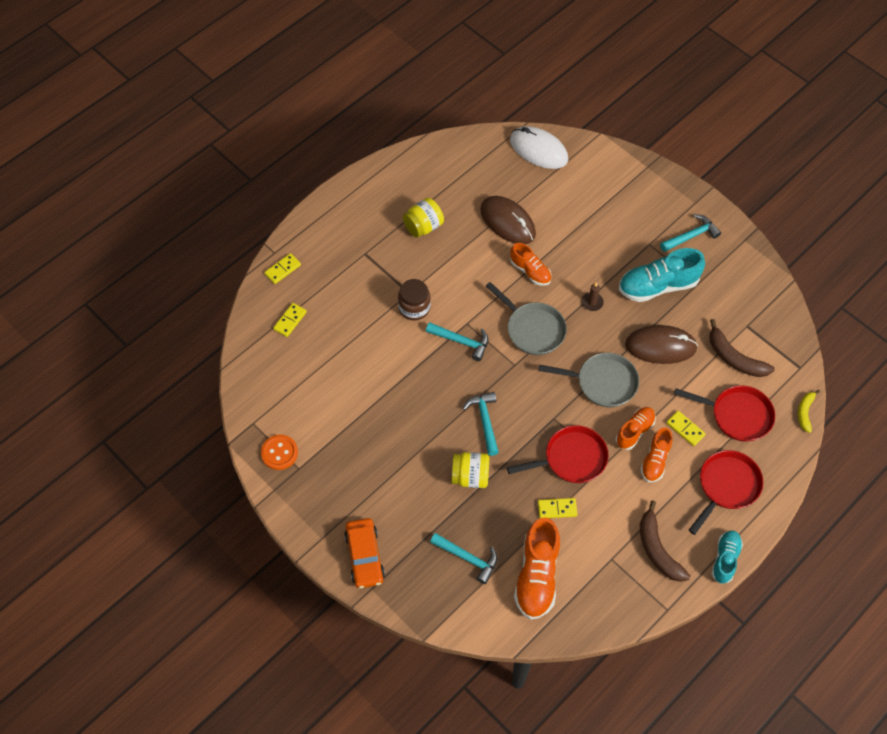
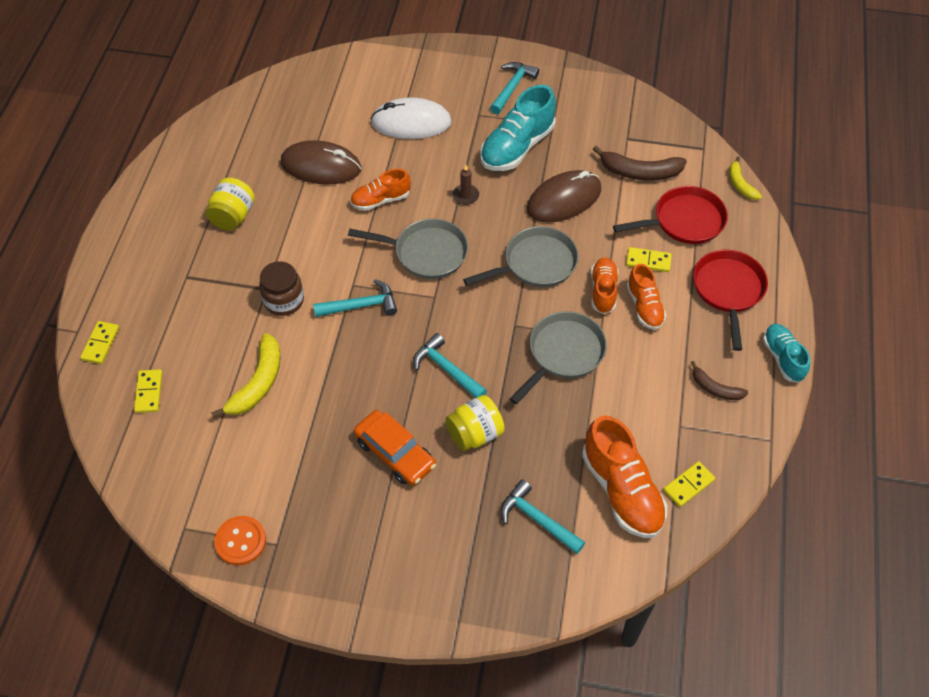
camera: 35 degrees left, 5 degrees down
(359, 355) = (258, 383): none -> yellow banana
(364, 556) = (424, 591): orange car -> orange car (395, 453)
(467, 558) = (537, 519): turquoise hammer -> turquoise hammer turned 135 degrees counterclockwise
(530, 271) = (380, 200): orange shoe -> orange shoe turned 150 degrees clockwise
(538, 150) = (301, 85): white mouse -> white mouse (411, 122)
(557, 509) = (588, 411): yellow domino -> yellow domino (688, 485)
(571, 459) = (563, 354): red pan -> grey pan
(657, 549) = (715, 388): brown banana -> brown banana, size x0.60

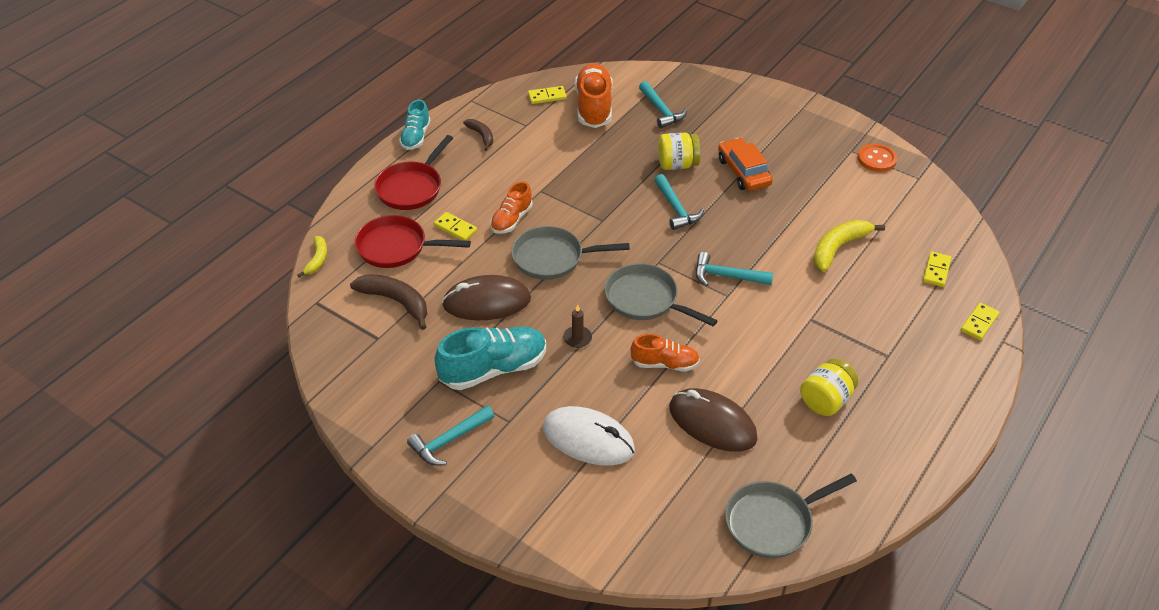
camera: 155 degrees left, 10 degrees down
(284, 301) = (796, 303): brown jar -> none
(563, 354) = (577, 190): grey pan -> grey pan (773, 522)
(644, 307) = (487, 199): orange shoe -> none

